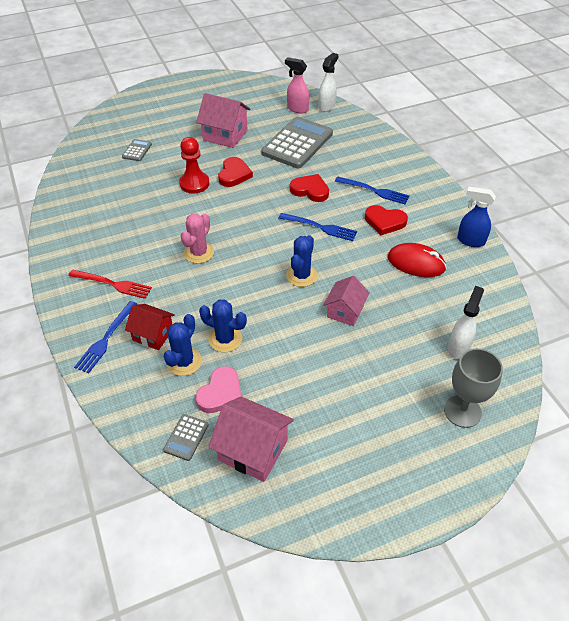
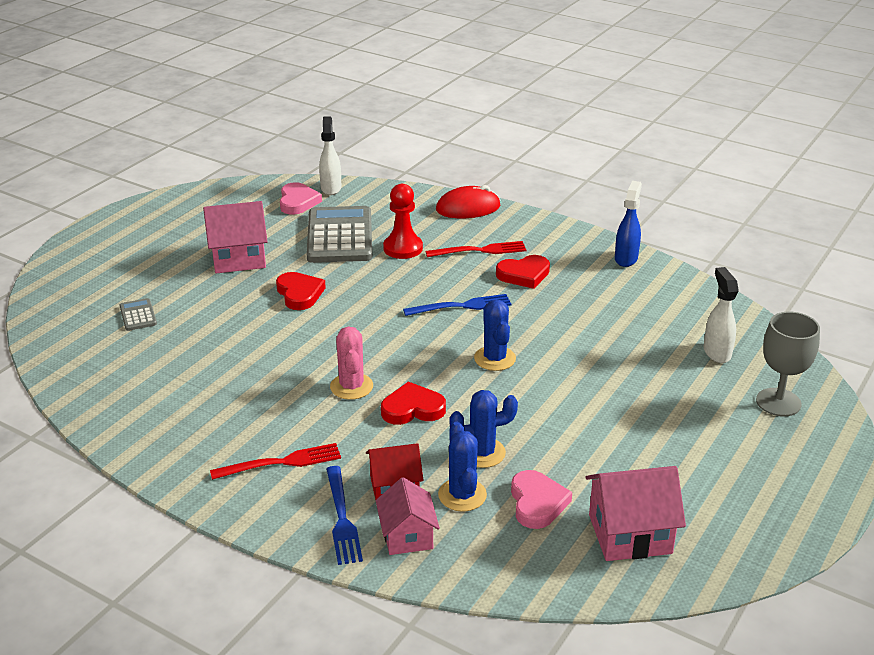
camera: 35 degrees left, 15 degrees down
(186, 437) = (549, 560): grey calculator -> none
(194, 183) = (260, 321): red pawn -> red pawn (403, 248)
(297, 109) = (298, 202): pink spray bottle -> pink heart
(310, 190) = (409, 276): red heart -> red heart (412, 409)
(345, 311) = (577, 371): pink house -> pink house (407, 536)
(374, 191) = (480, 250): blue fork -> red fork
(416, 263) = (597, 298): red mouse -> red mouse (468, 208)
(470, 241) = (626, 258): blue spray bottle -> blue spray bottle turned 120 degrees clockwise

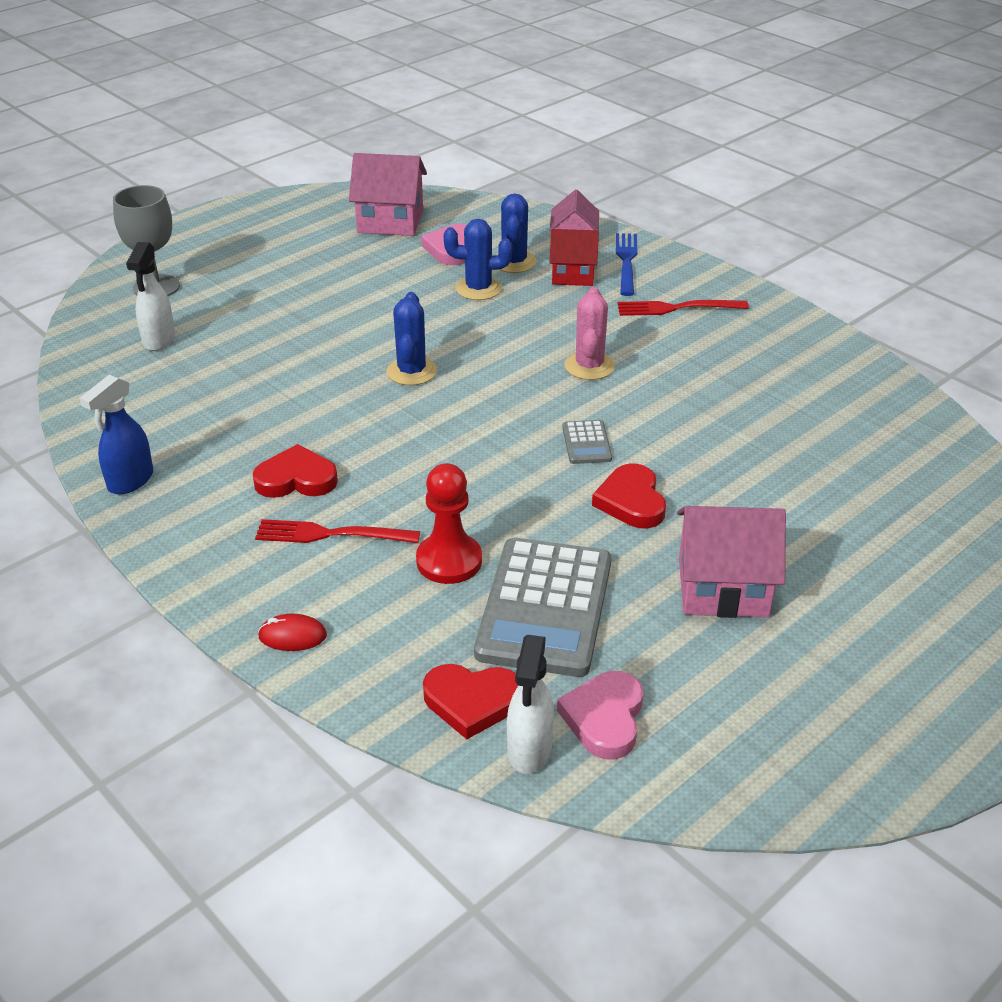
camera: 165 degrees left, 5 degrees up
(138, 315) = (868, 504): grey calculator -> grey calculator (586, 443)
(412, 409) = (529, 335): red heart -> red heart (472, 702)
(462, 306) = (412, 444): blue fork -> none
(468, 208) = (292, 636): red mouse -> red mouse, size x0.55

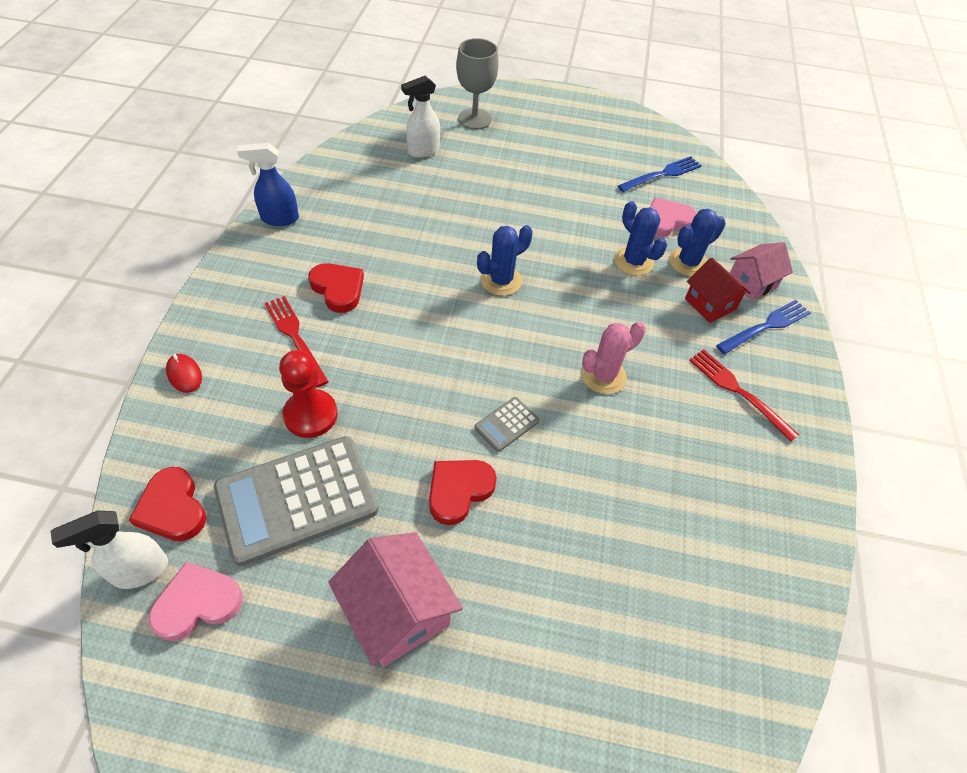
camera: 50 degrees right, 15 degrees up
(390, 221) = (662, 174): pink house -> blue fork

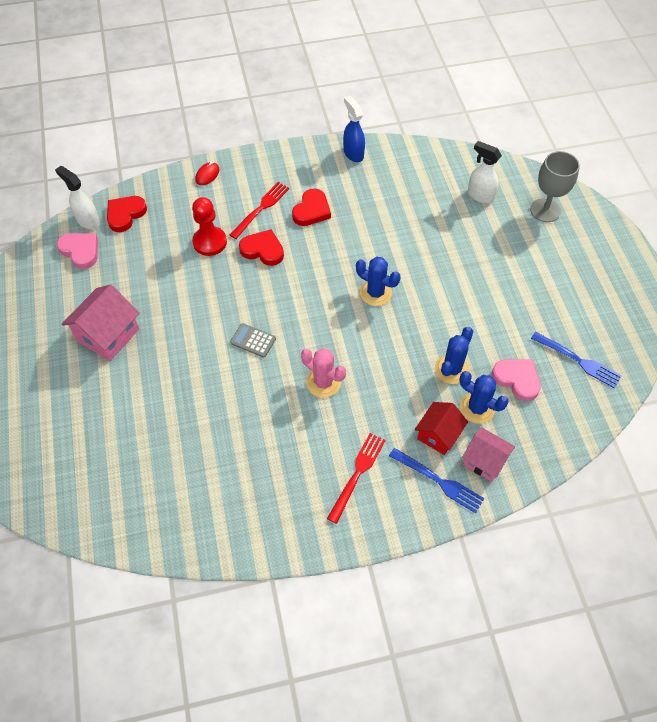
camera: 70 degrees right, 5 degrees up
(297, 499) = (153, 262): grey calculator -> none
(459, 491) = (193, 334): red heart -> red heart (263, 250)

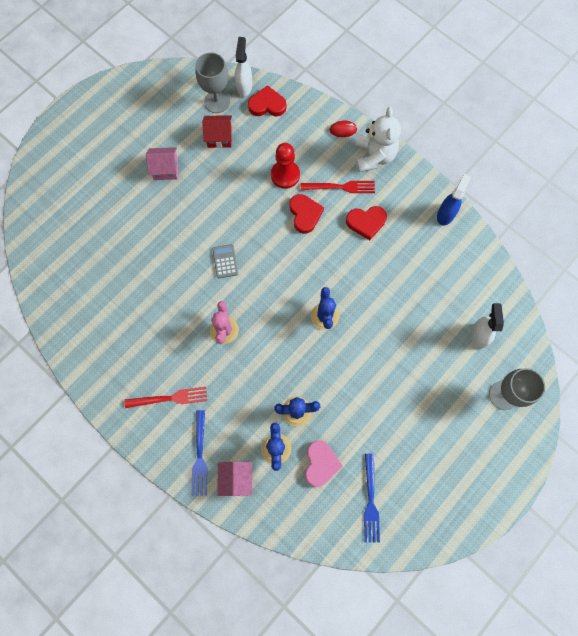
camera: 55 degrees right, 15 degrees up
(80, 251) = (217, 101): pink heart -> grey goblet
(108, 335) = (165, 169): pink house -> pink house, size x0.66
(254, 169) = (374, 156): none -> white teddy bear
(438, 434) = (236, 434): red house -> red house (219, 137)

